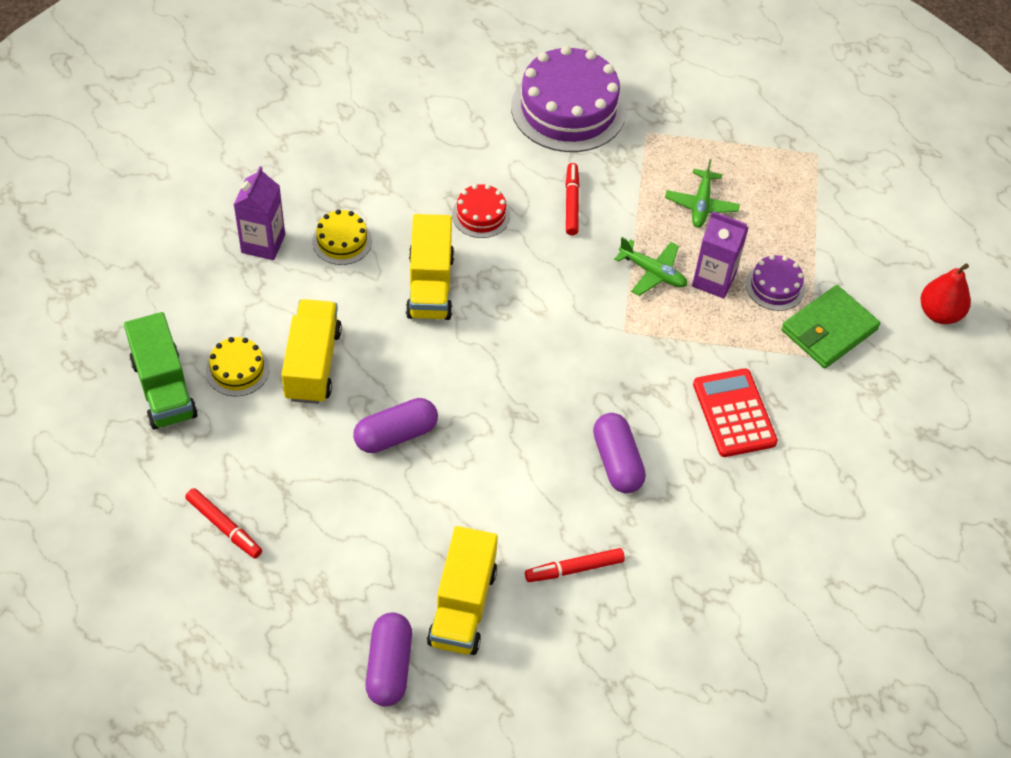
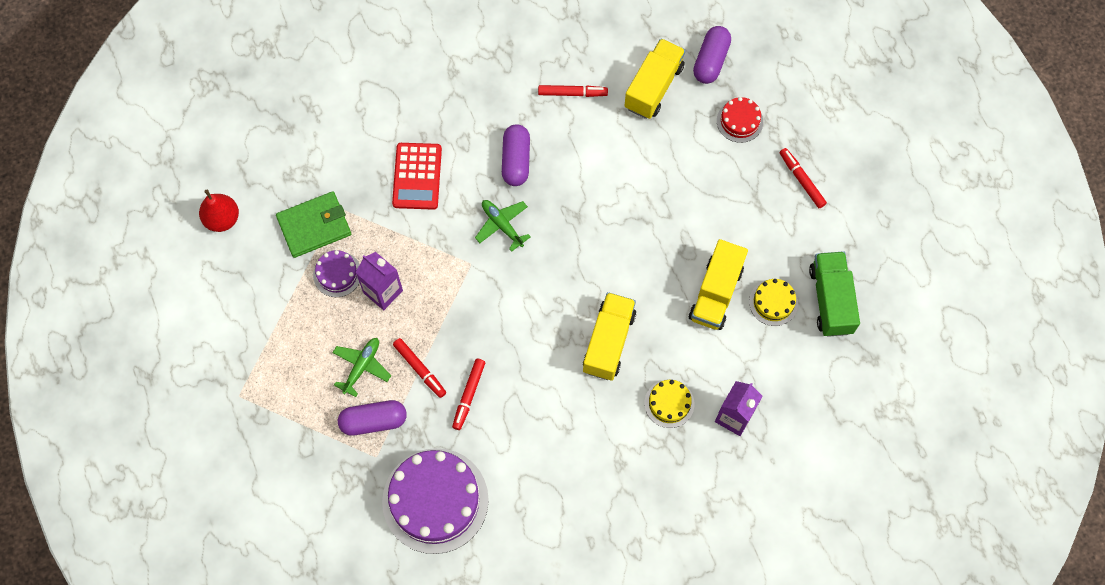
camera: 160 degrees left, 15 degrees up
(396, 435) = (667, 220): purple capsule -> purple capsule (373, 421)
(481, 215) = (548, 402): red cake -> red cake (739, 121)
(636, 215) = (420, 369): none -> red marker
(653, 273) = (428, 310): green plane -> green plane (502, 225)

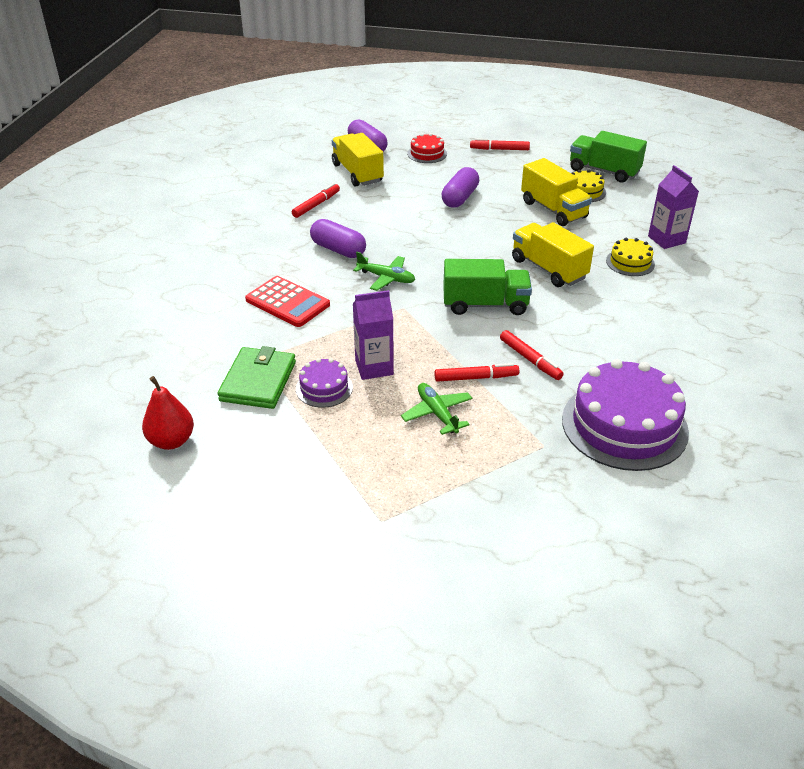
camera: 55 degrees left, 30 degrees down
(373, 421) = (503, 430): purple capsule -> purple capsule (460, 198)
(502, 225) = (386, 278): green plane -> green plane turned 150 degrees counterclockwise
(518, 322) = (485, 304): none -> green truck

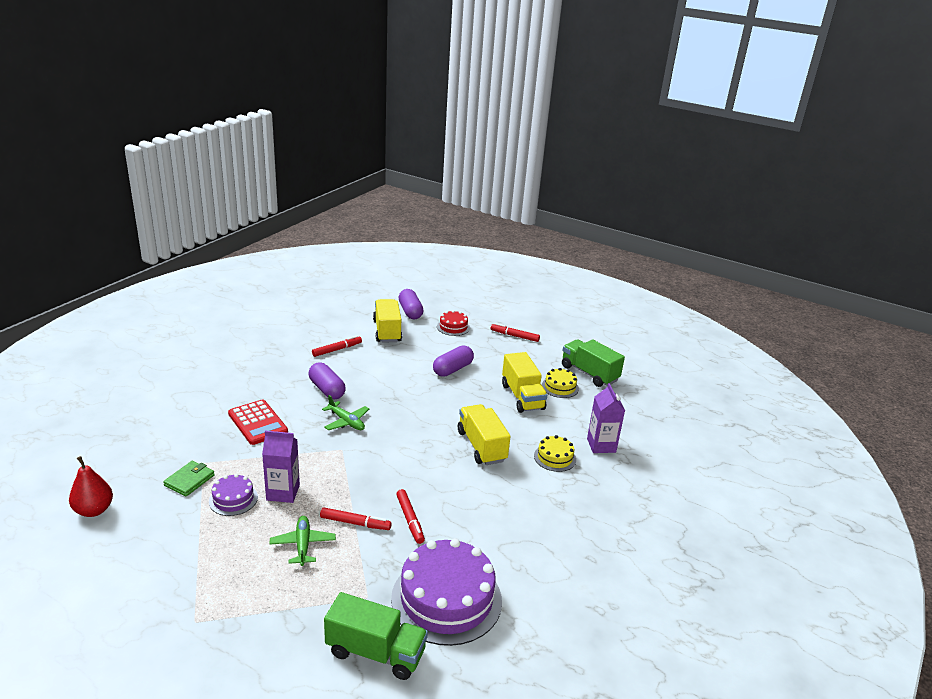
camera: 15 degrees right, 10 degrees down
(258, 381) = (189, 480): green wallet -> green wallet, size x0.65
(485, 304) = (407, 463): green truck -> green truck (375, 652)

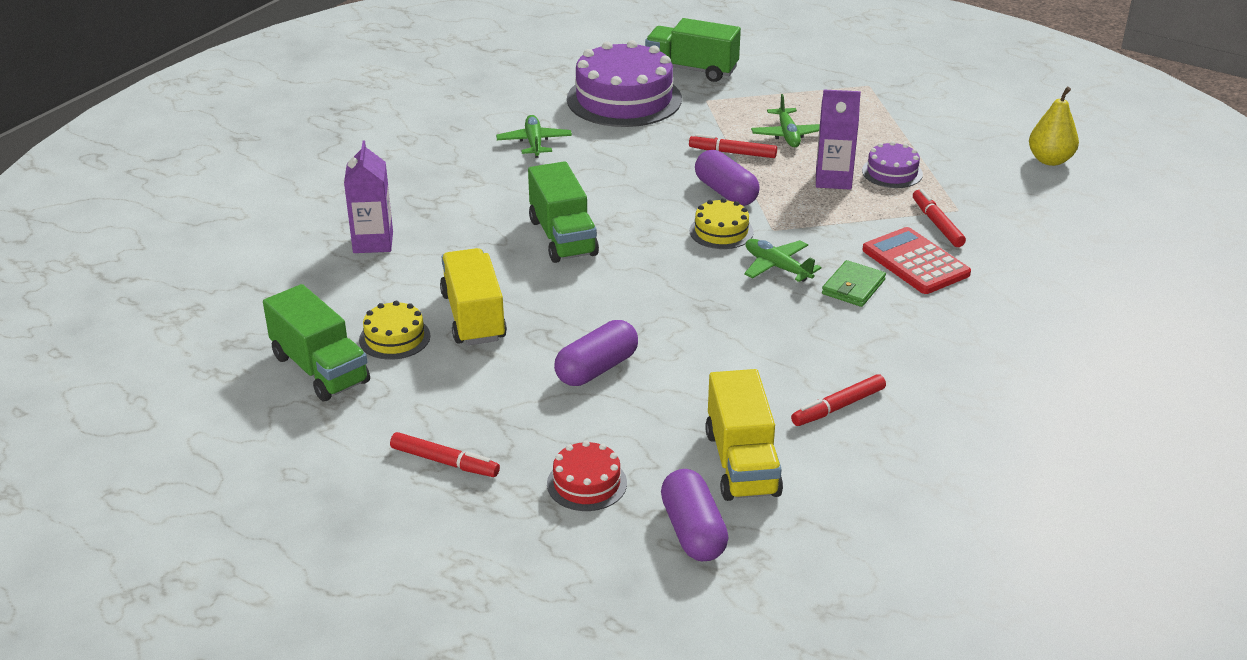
camera: 175 degrees left, 5 degrees up
(94, 510) = (1050, 160): red pear -> yellow pear
(189, 480) = (961, 190): green wallet -> green wallet (853, 287)
(327, 389) = (828, 320): purple capsule -> purple capsule (726, 192)
(410, 520) = (666, 156): red marker -> red marker (937, 224)
(481, 446) = (562, 237): yellow truck -> green truck
(519, 538) = (534, 143): none -> green plane
(555, 457) = (454, 225): yellow cake -> yellow cake (721, 231)

